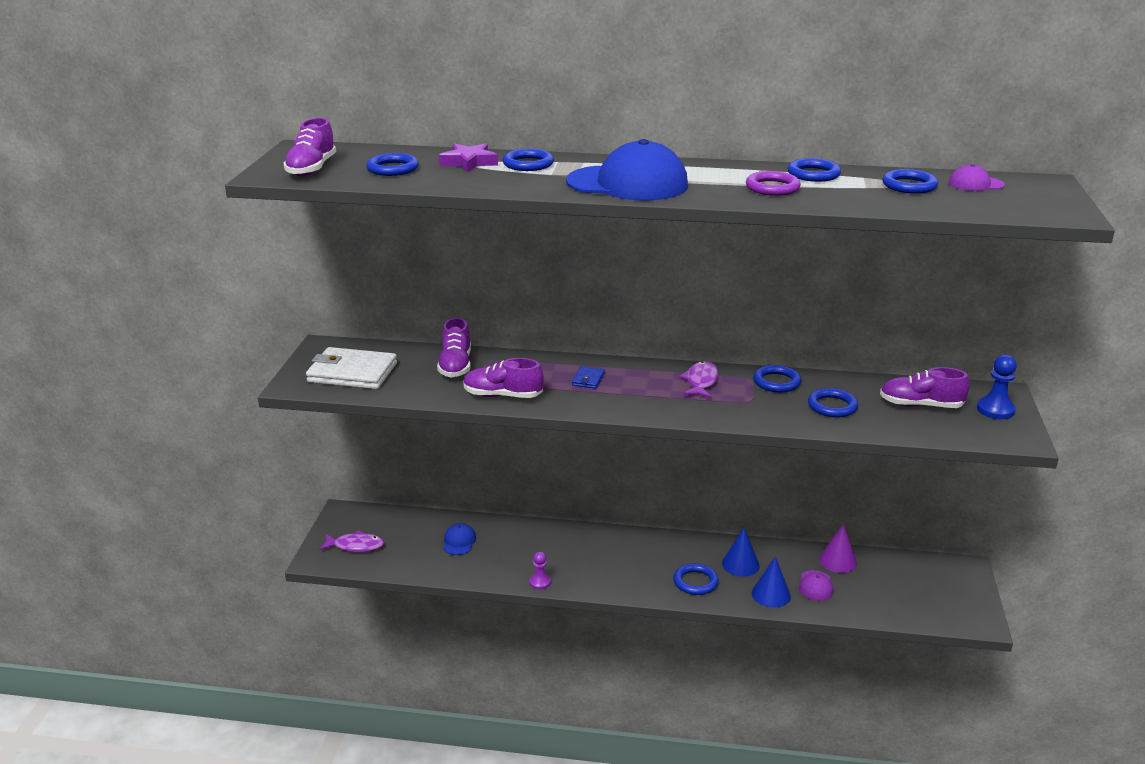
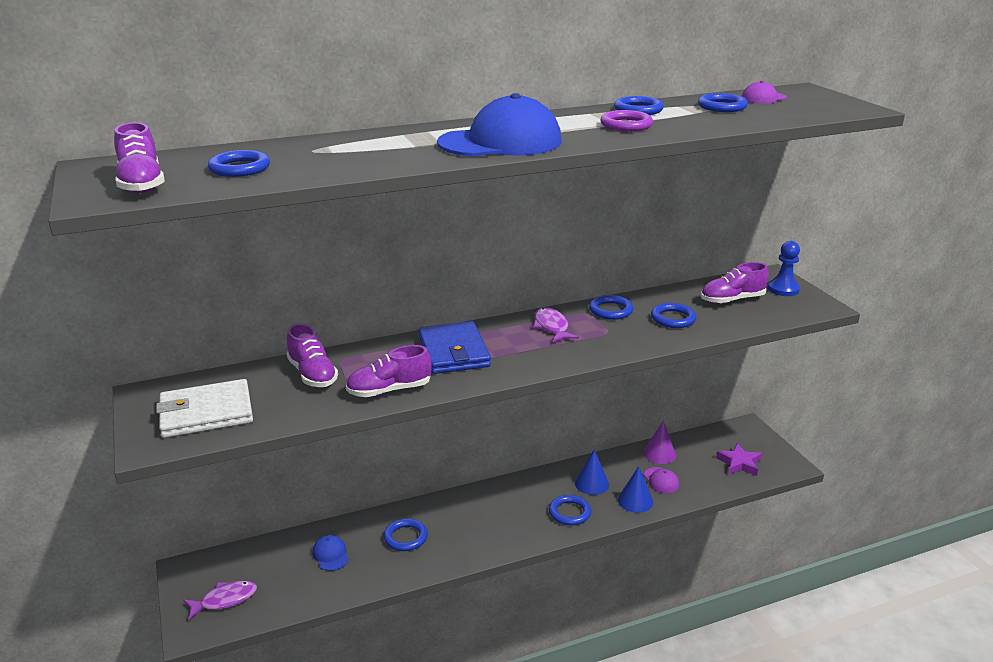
camera: 30 degrees left, 0 degrees up
(469, 162) = (314, 149): purple star -> purple star (739, 463)
(528, 164) = (378, 141): blue ring -> blue ring (405, 537)
(540, 582) = (439, 565): purple pawn -> none
(588, 379) = (454, 352): blue wallet -> blue wallet, size x2.27

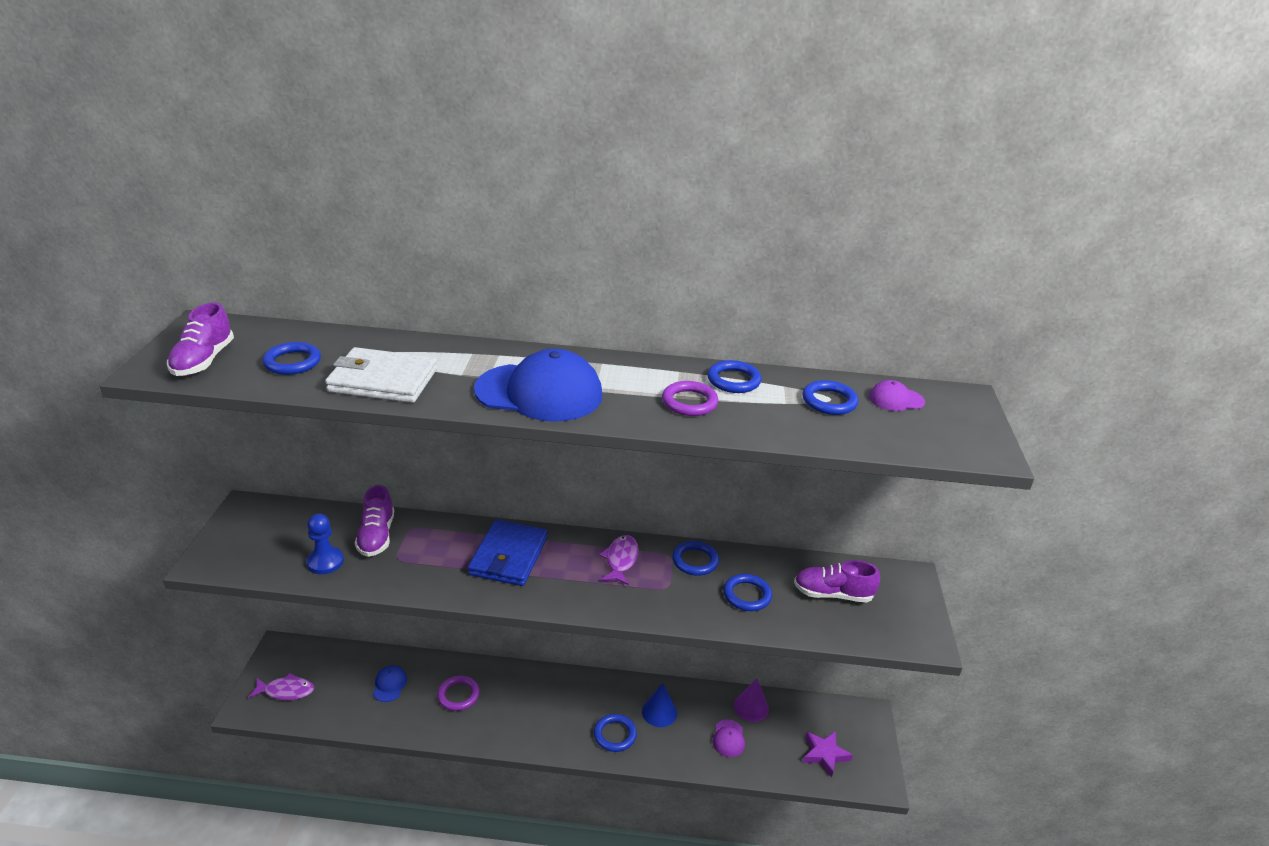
camera: 25 degrees right, 5 degrees up
(206, 413) = (268, 545): white wallet -> white wallet (383, 380)
(389, 390) = (419, 579): purple shoe -> none
(405, 537) = (458, 695): blue ring -> purple ring
(635, 501) = (685, 750): blue cone -> none
(783, 289) = (904, 600): blue pawn -> blue pawn (325, 562)

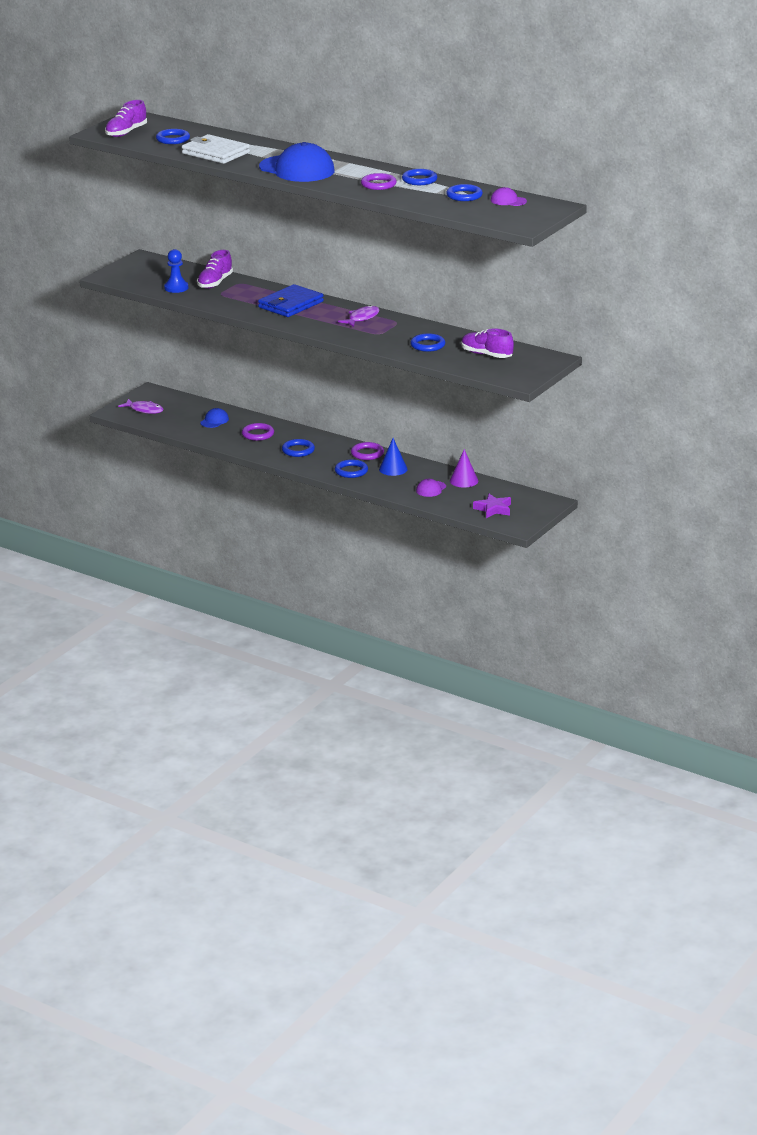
camera: 30 degrees right, 5 degrees down
(610, 691) = (367, 453): none -> purple ring
(695, 561) = (411, 327): blue ring -> blue ring (298, 450)

